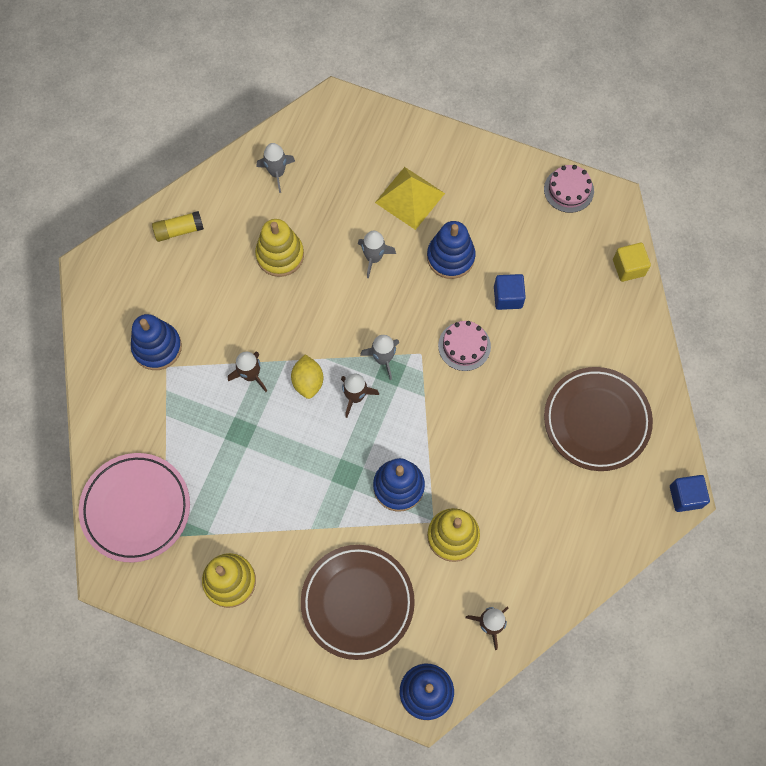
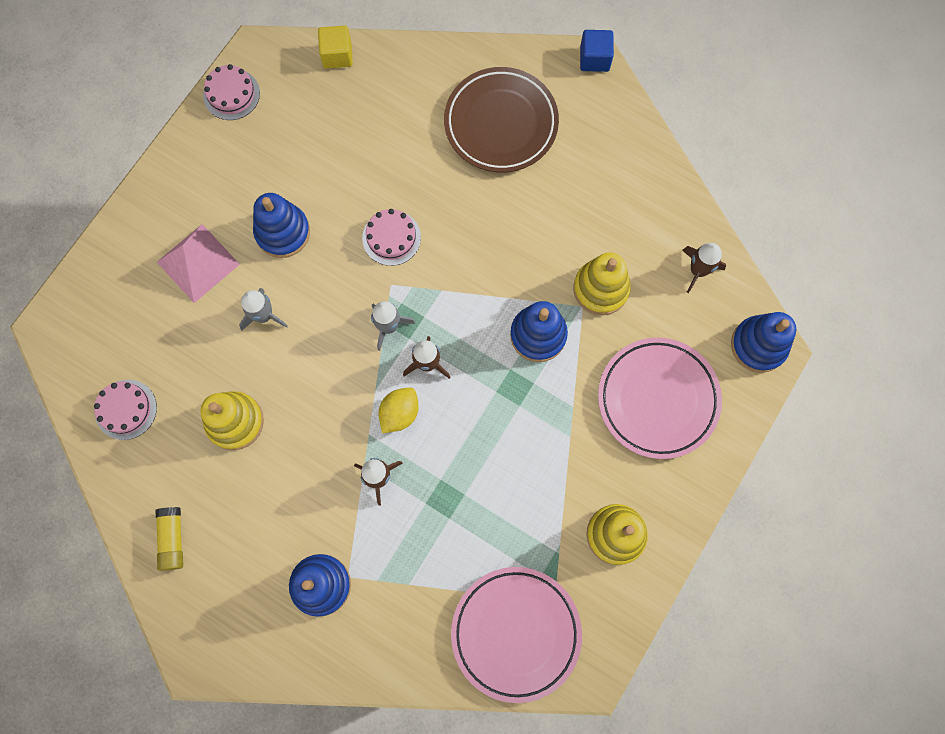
camera: 80 degrees left, 5 degrees up
(277, 173) = (126, 409): grey rocket -> pink cake
(308, 382) = (399, 413): yellow lemon -> yellow lemon turned 60 degrees counterclockwise
(357, 602) = (657, 399): brown plate -> pink plate
(410, 198) = (198, 263): yellow pyramid -> pink pyramid
(508, 297) = (344, 182): blue cube -> none

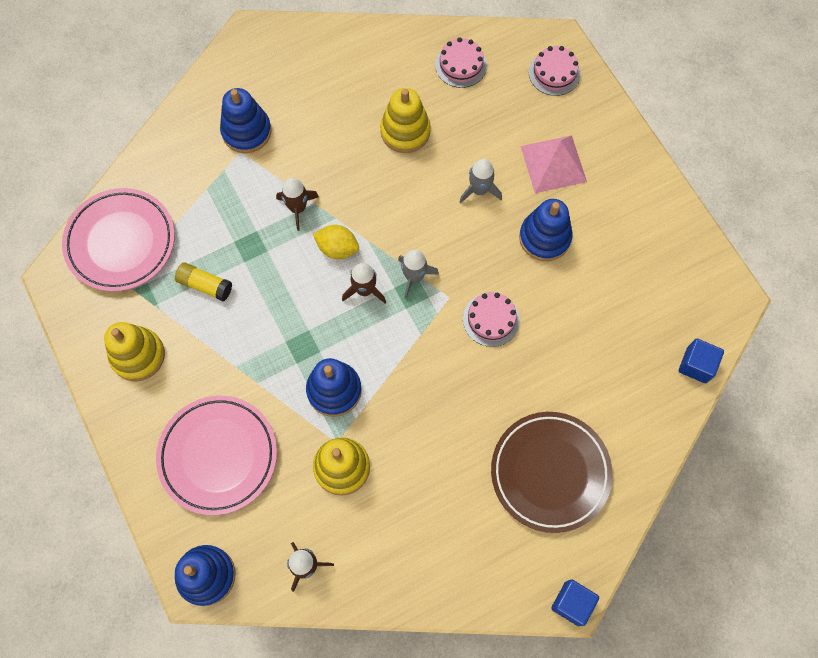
camera: 120 degrees right, 5 degrees down
(172, 539) = (344, 54): yellow glue stick -> yellow glue stick (205, 285)
(231, 94) = (700, 258): pink cake -> pink cake (554, 73)
(337, 55) = (696, 365): yellow cube -> blue cube
(399, 413) = (337, 248): yellow lemon -> yellow lemon turned 45 degrees counterclockwise

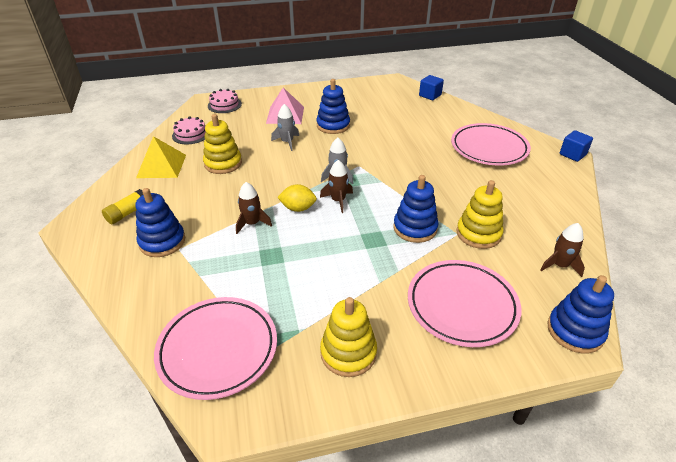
camera: 75 degrees left, 30 degrees down
(205, 285) = (294, 290): yellow glue stick -> yellow glue stick (128, 213)
(337, 248) = (298, 208): yellow lemon -> yellow lemon turned 60 degrees clockwise
(379, 65) = (161, 166): none -> yellow pyramid
(491, 319) = (381, 152): pink cake -> none
(550, 472) = (489, 148): brown plate -> pink plate

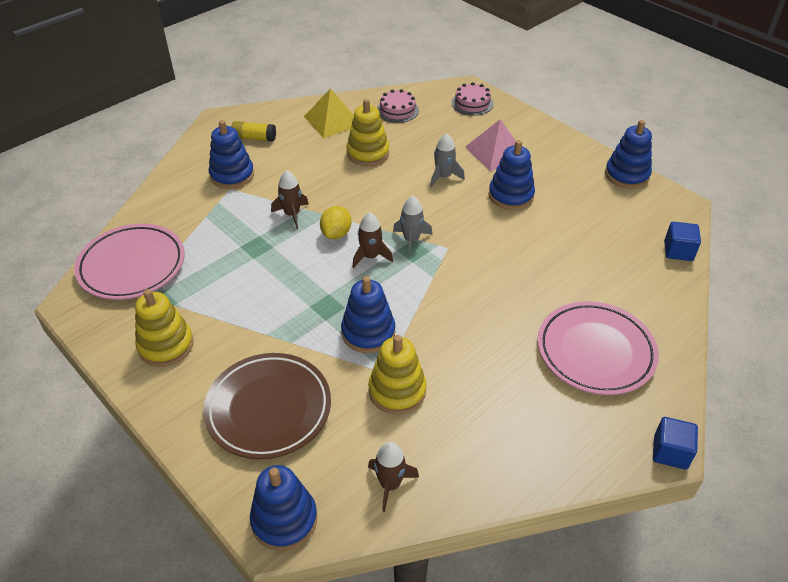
camera: 60 degrees right, 5 degrees up
(298, 208) = (336, 234): yellow lemon -> yellow lemon turned 45 degrees clockwise
(355, 85) = (627, 175): none -> blue stacking toy
(462, 306) = (268, 409): pink plate -> brown plate

